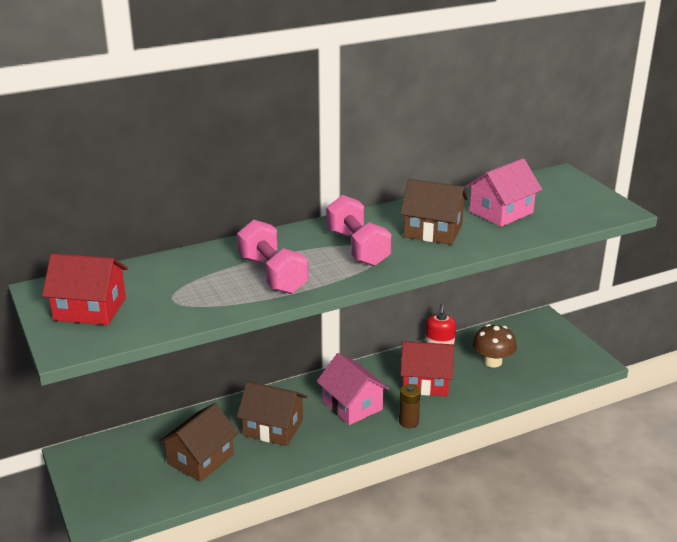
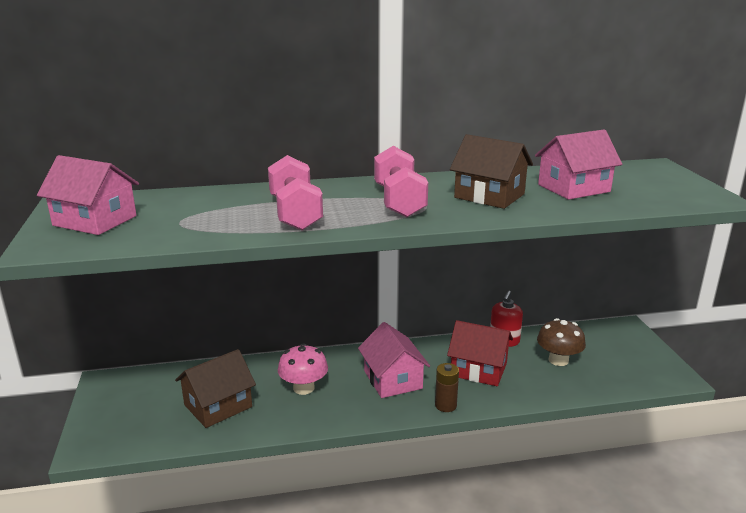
camera: 15 degrees right, 5 degrees down
(90, 309) = (95, 221): red house -> pink house
(273, 427) = (303, 388): brown house -> pink mushroom

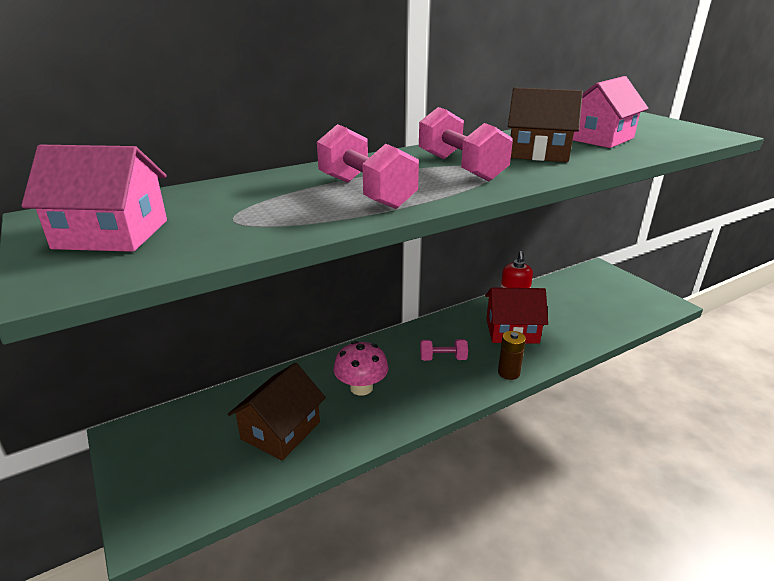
camera: 20 degrees left, 5 degrees up
(393, 380) = (443, 358): pink house -> pink dumbbell
(558, 360) = (570, 308): brown mushroom -> none

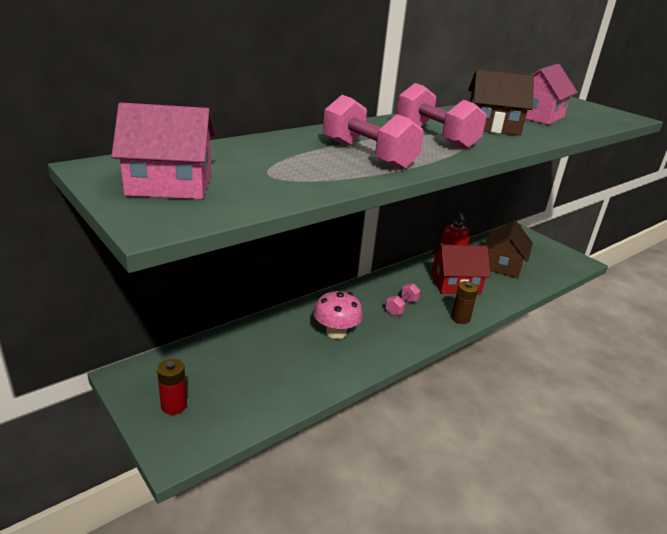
camera: 10 degrees left, 0 degrees up
(161, 471) = (174, 405): none -> red battery
(281, 430) = (274, 369): brown house -> brown house (502, 265)
(443, 358) = (401, 307): pink dumbbell -> pink dumbbell turned 45 degrees counterclockwise

